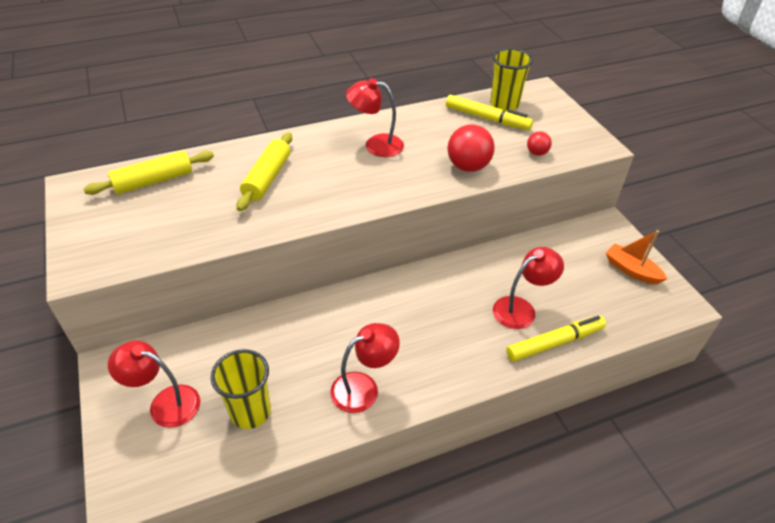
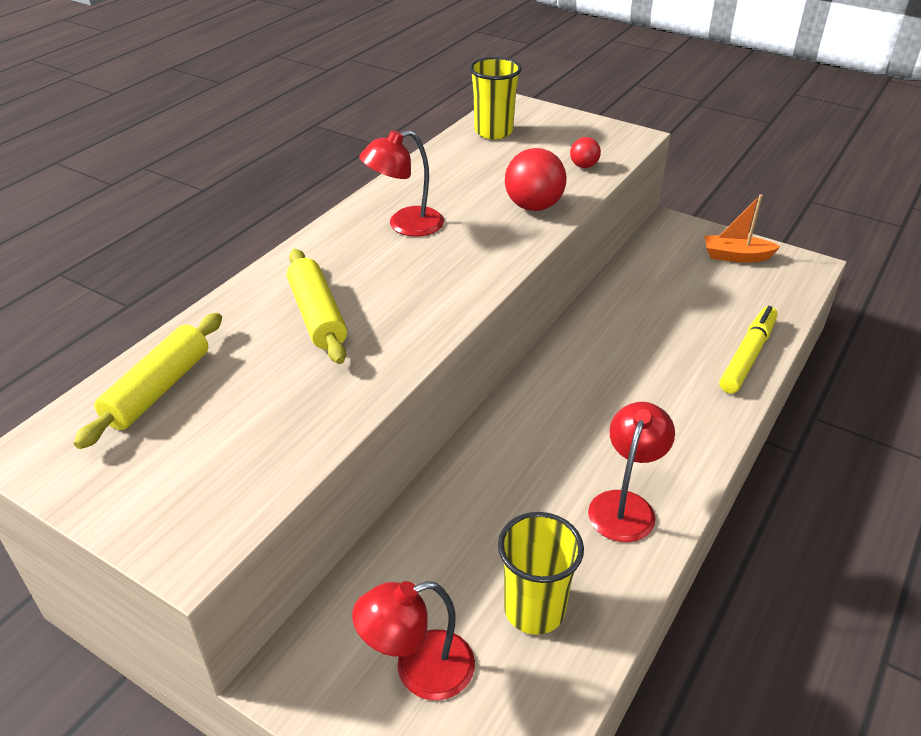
camera: 35 degrees left, 5 degrees down
(487, 118) = (493, 152): yellow marker -> none
(521, 309) = (684, 341): red lamp -> none

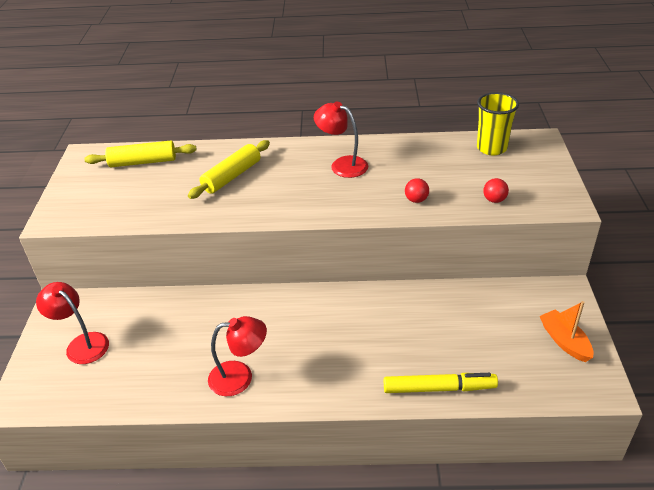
camera: 60 degrees right, 0 degrees up
(533, 206) = (416, 200): red ball -> red ball, size x0.53
(534, 610) = (140, 369): yellow cup -> none

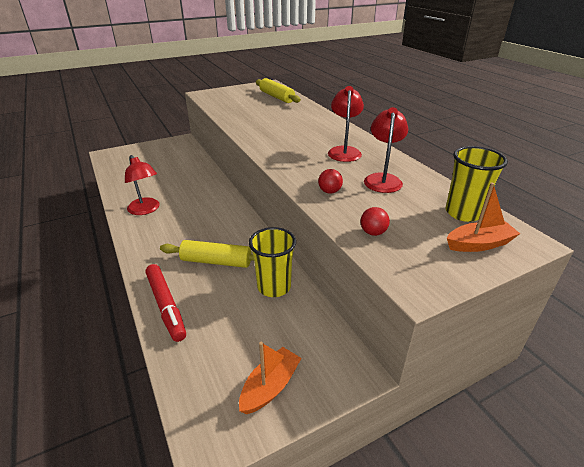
camera: 60 degrees right, 5 degrees down
(82, 344) = (154, 155): red lamp -> red lamp (382, 179)
(232, 176) = (287, 121): yellow rolling pin -> yellow rolling pin (216, 261)
(439, 388) = (166, 305): yellow marker -> red marker
(451, 305) = (274, 287): none -> yellow cup
(534, 159) = (479, 244): none -> orange boat

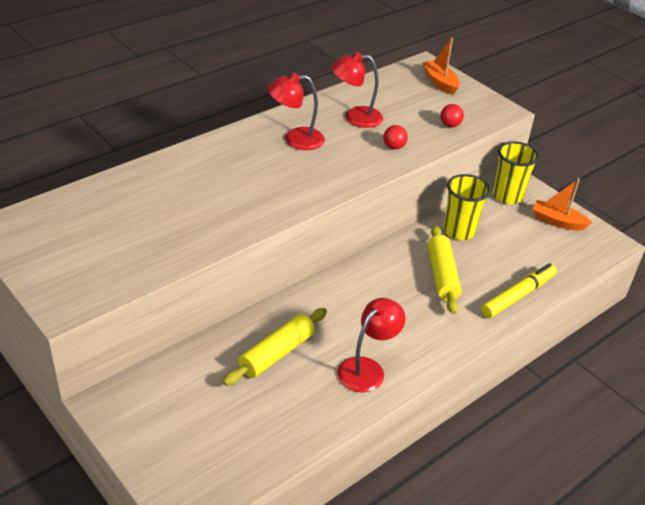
camera: 105 degrees left, 5 degrees up
(166, 305) = (518, 295): red marker -> yellow marker
(277, 97) = (86, 209): yellow rolling pin -> yellow rolling pin (276, 353)
(463, 213) = (399, 83): yellow cup -> yellow cup (507, 196)

